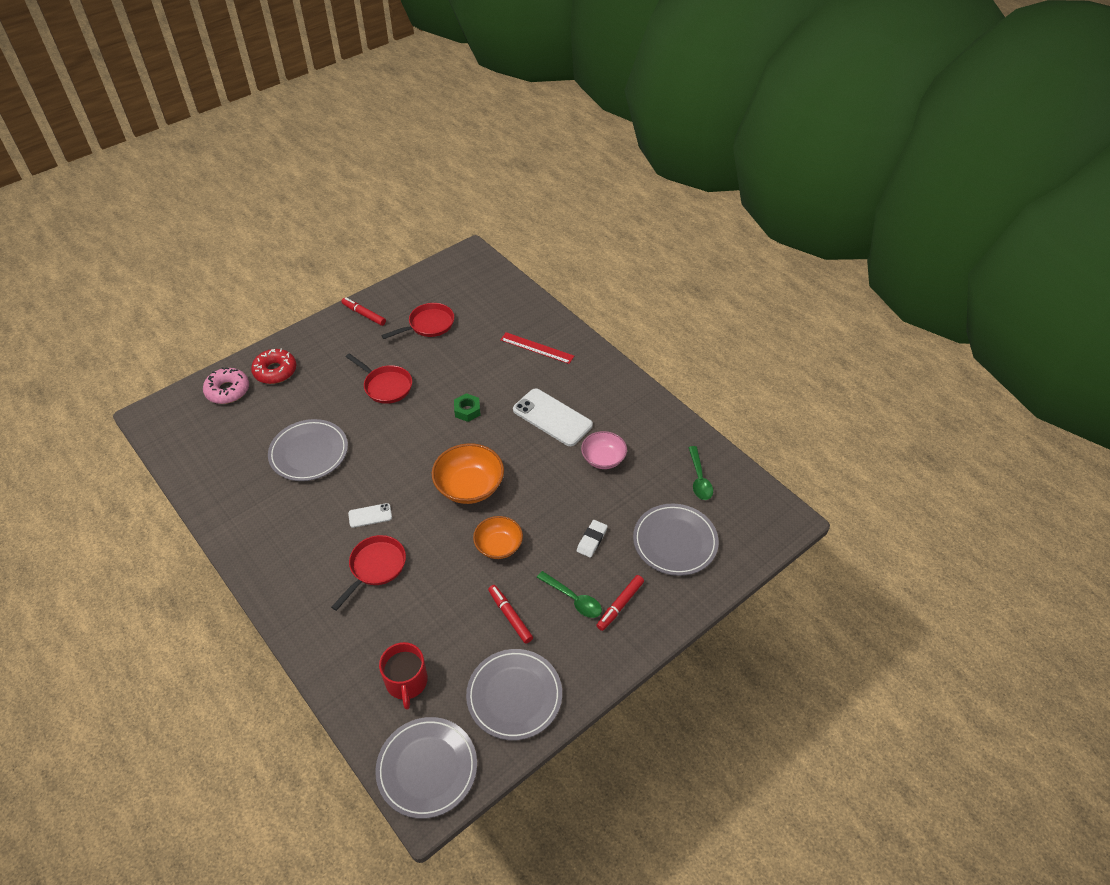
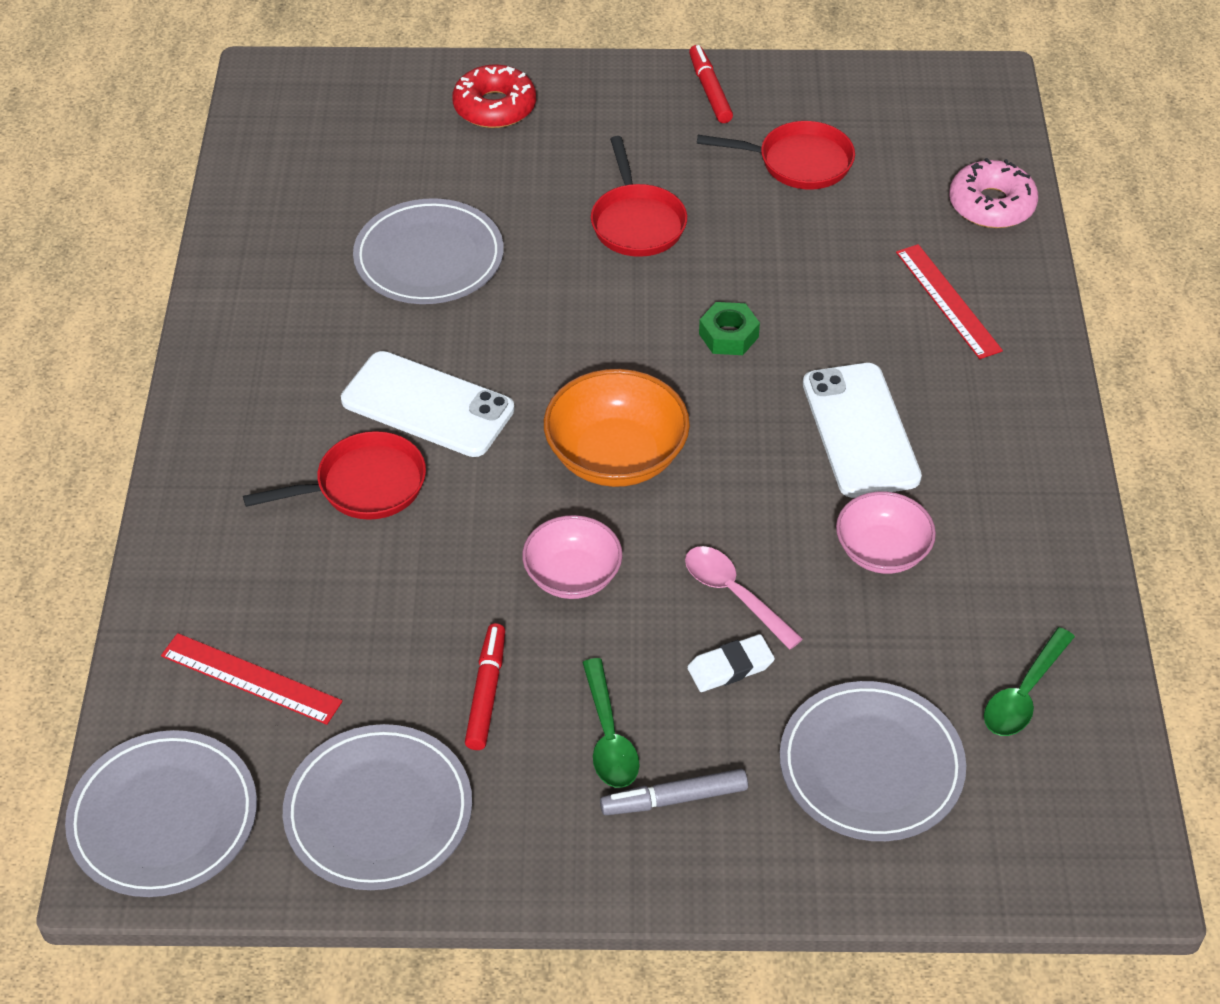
camera: 40 degrees right, 0 degrees up
(228, 390) = (402, 99): pink donut -> pink donut (991, 205)
(370, 515) = (427, 405): white phone -> white phone, size x2.03
(406, 682) = (251, 678): red mug -> red ruler
(498, 546) = (572, 575): orange bowl -> pink bowl
(567, 511) = (734, 595): none -> pink spoon
(620, 605) = (674, 799): red marker -> grey marker

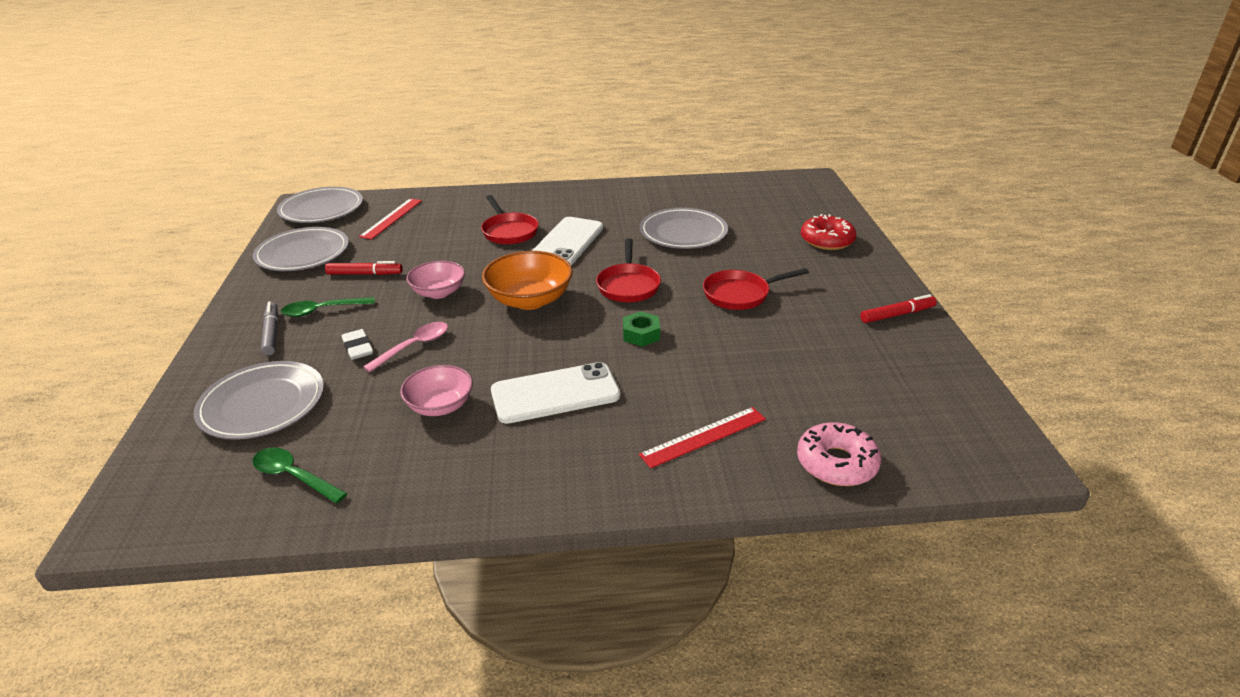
camera: 85 degrees right, 15 degrees down
(798, 162) = (837, 357): red pan -> red pan (628, 285)

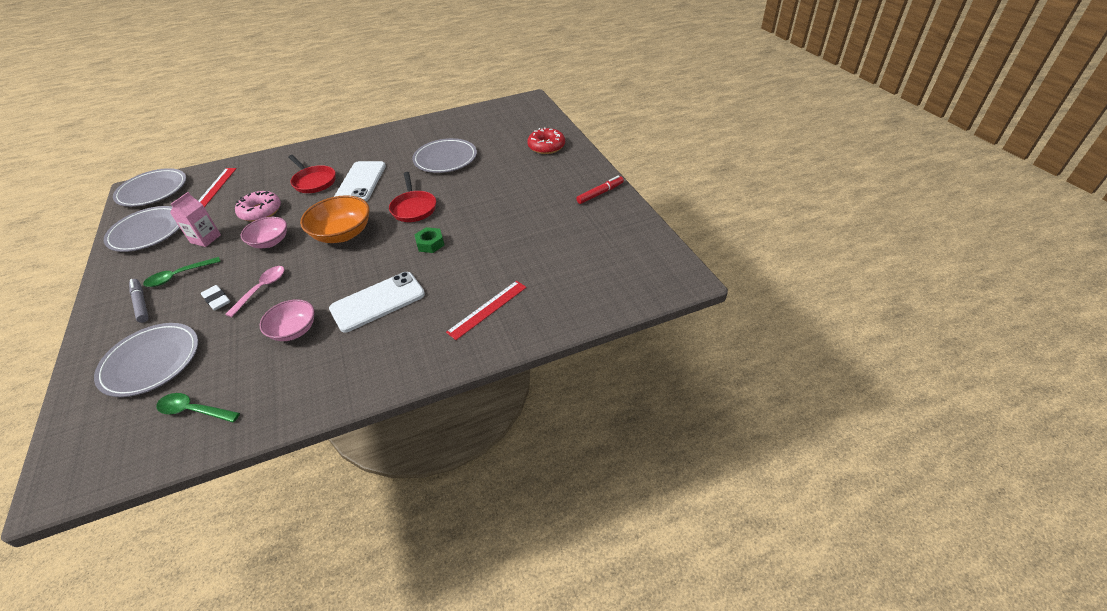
camera: 15 degrees left, 10 degrees up
(365, 274) = (205, 239): red marker -> pink carton
(740, 294) = (494, 199): red pan -> none
(836, 463) = (576, 307): pink donut -> pink donut (261, 211)

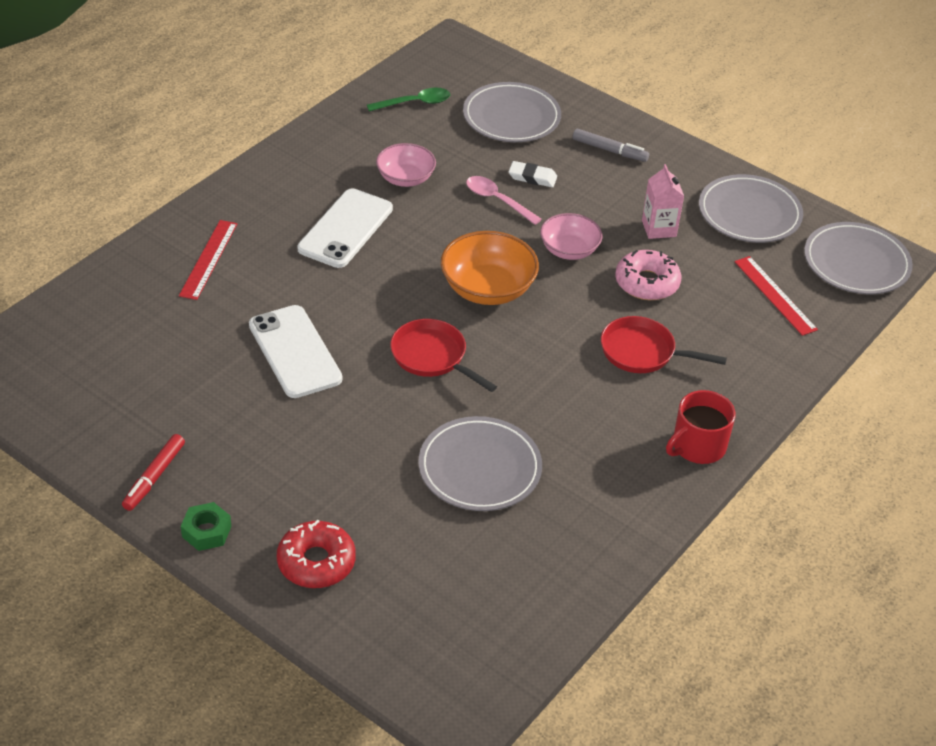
camera: 145 degrees right, 0 degrees up
(179, 276) = (616, 184): green spoon -> none
(261, 289) = (497, 200): pink spoon -> pink spoon turned 135 degrees clockwise
(347, 143) = (697, 446): none -> red mug
(361, 182) = (567, 375): white phone -> white phone (295, 352)
(430, 244) = (352, 312): green nut -> green nut (206, 531)

